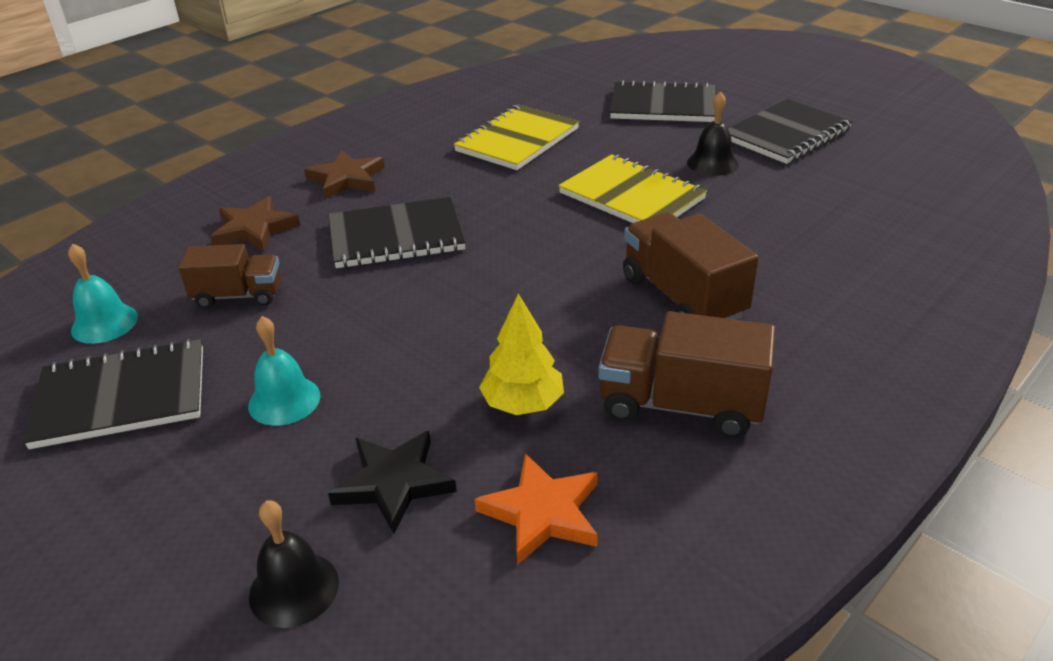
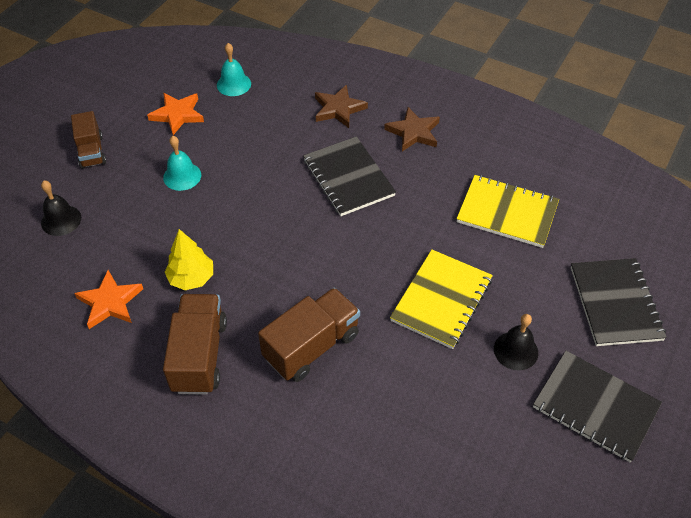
camera: 75 degrees right, 15 degrees up
(121, 396) = (177, 115): black notebook -> orange star
(238, 295) = (268, 126): brown truck -> brown truck (91, 151)
(394, 483) = (126, 237): black star -> none

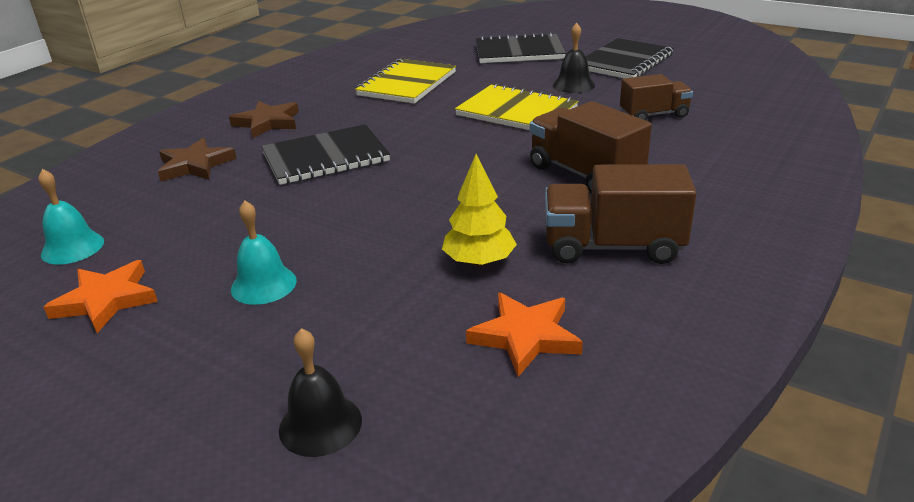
camera: 85 degrees left, 20 degrees down
(91, 151) = (139, 403): brown truck -> brown truck (654, 115)

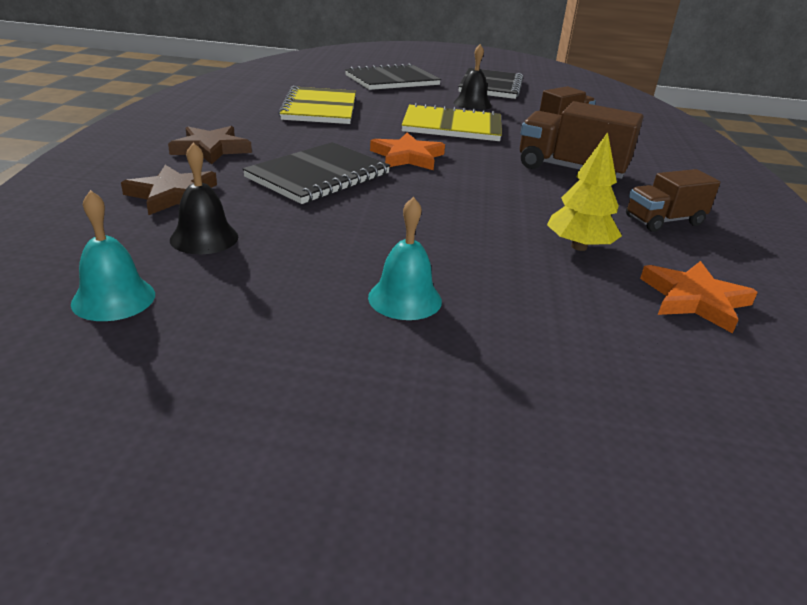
camera: 30 degrees left, 0 degrees up
(106, 300) = (235, 347): orange star -> orange star (407, 157)
(320, 424) = (632, 415): black bell -> black bell (204, 238)
(612, 247) = (664, 221): brown truck -> brown truck, size x0.65

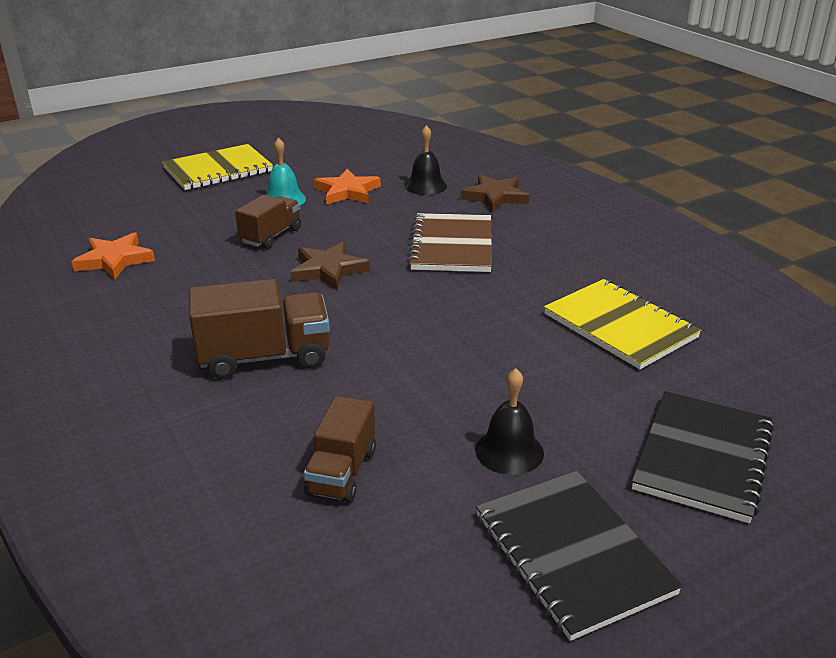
camera: 145 degrees right, 0 degrees up
(113, 298) = (404, 156): turquoise bell -> none
(211, 149) = (564, 233): brown star -> brown star (328, 270)
(318, 176) = (451, 246): black notebook -> brown notebook
(407, 157) = (426, 297): orange star -> orange star (347, 191)
(452, 126) = (458, 372): yellow notebook -> yellow notebook (218, 170)
(579, 247) = (207, 267): yellow tree -> none
(664, 221) = (145, 323): brown truck -> brown truck (271, 236)

